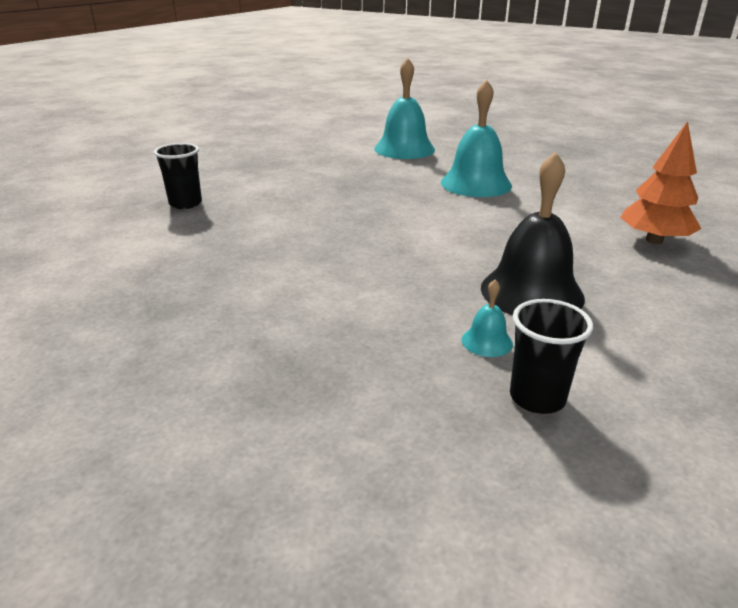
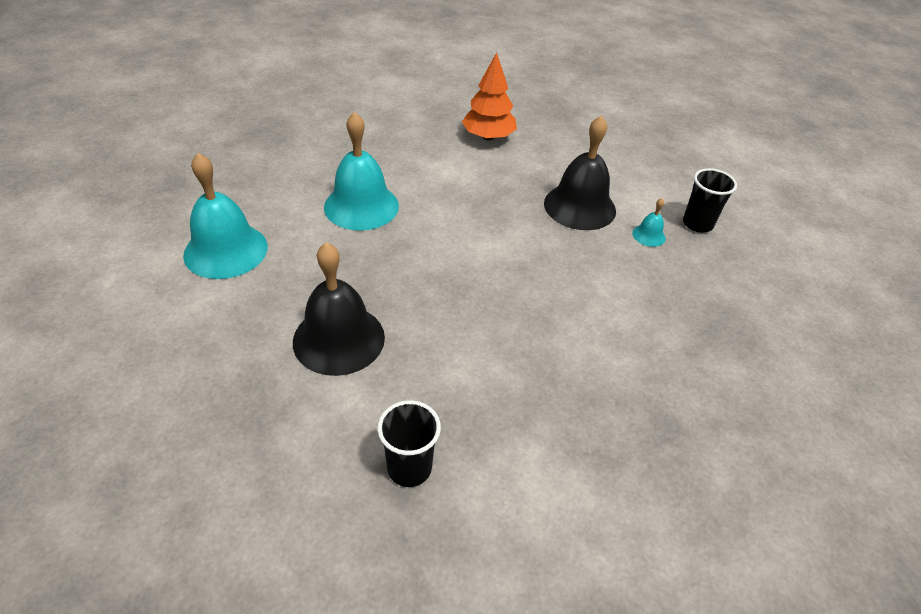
camera: 95 degrees left, 15 degrees up
(311, 182) = (339, 339): none -> black bell

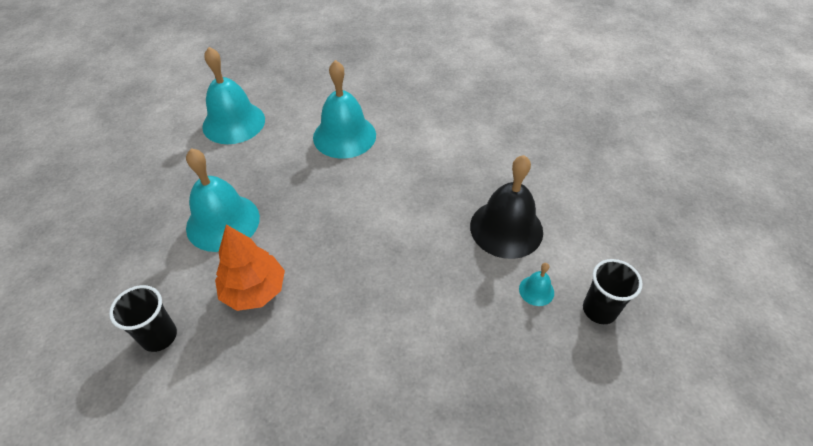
camera: 45 degrees right, 5 degrees up
(339, 339) = (223, 222): black bell -> turquoise bell
(488, 137) = (503, 128): orange tree -> orange tree (254, 290)

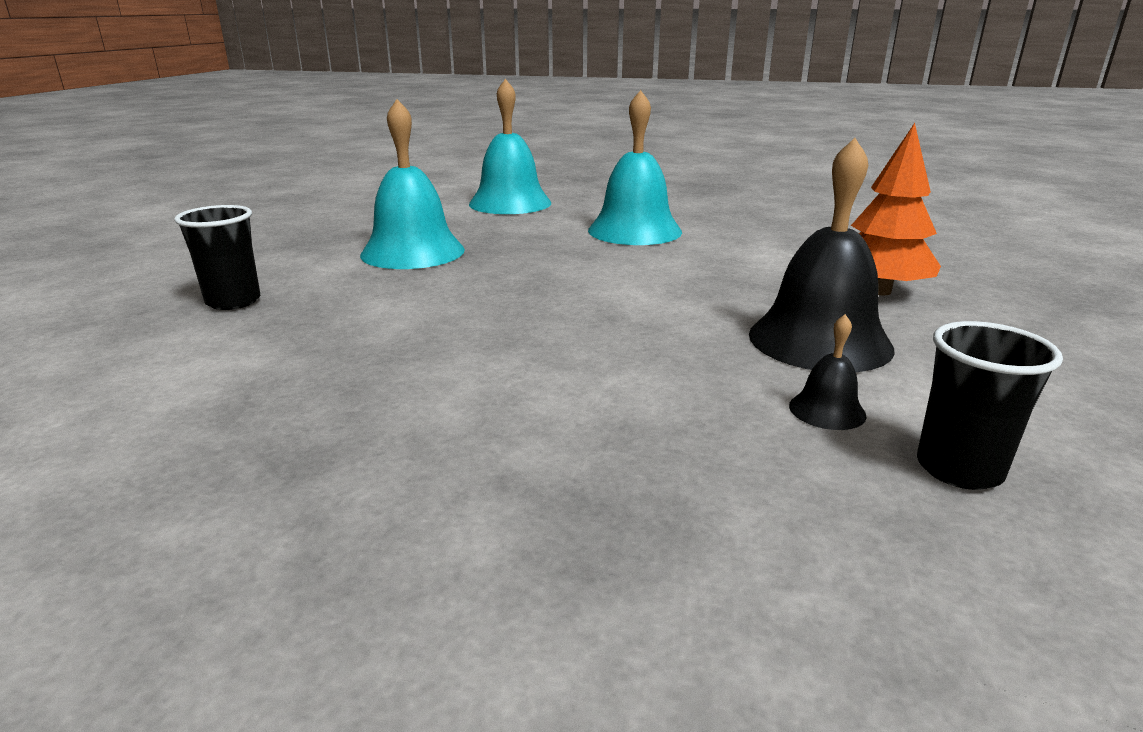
camera: 30 degrees right, 25 degrees down
(254, 290) = (382, 300): orange tree -> orange tree (879, 291)
(536, 290) = (827, 410): turquoise bell -> black bell

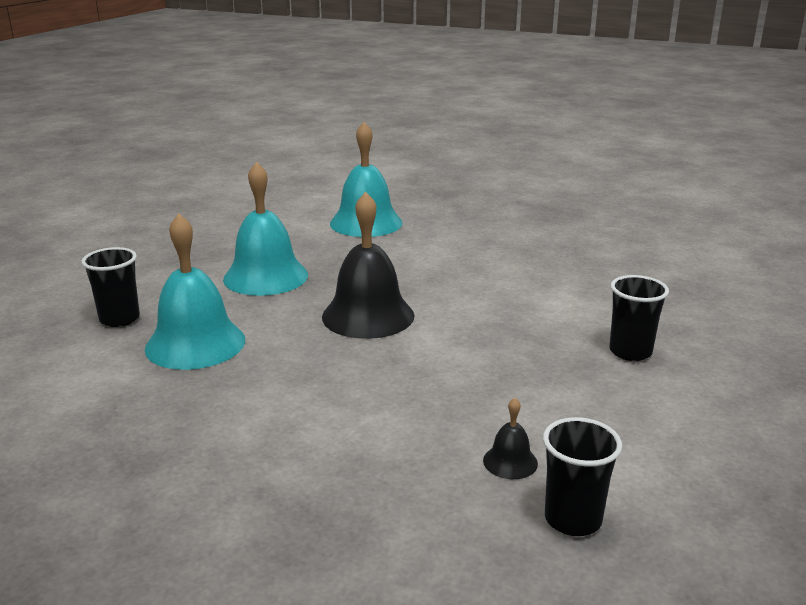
camera: 10 degrees right, 0 degrees up
(634, 231) = (459, 265): turquoise bell -> turquoise bell (195, 344)
(819, 340) = (545, 398): black bell -> black bell (368, 316)
(879, 291) = (630, 352): orange tree -> black cup

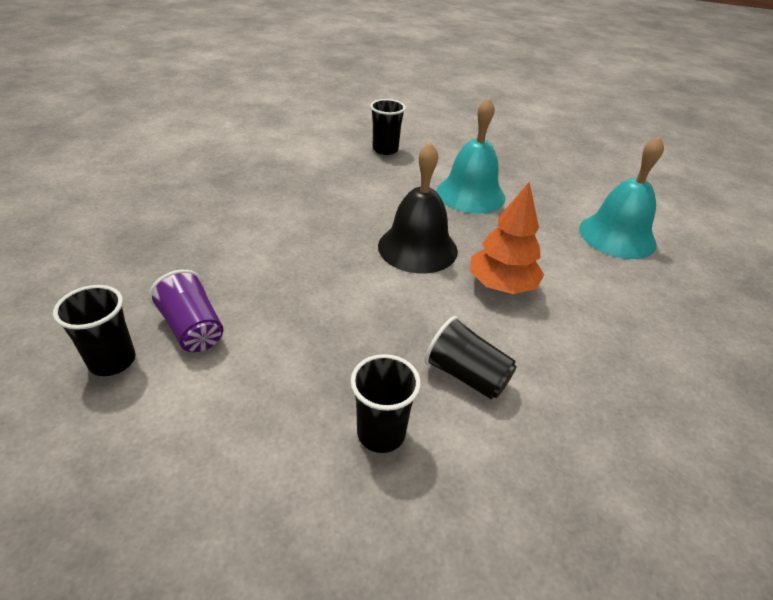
camera: 80 degrees right, 15 degrees up
(195, 344) = (357, 179): turquoise bell -> none
(437, 281) = (501, 285): none -> orange tree
(510, 462) = (193, 329): black bell -> purple cup
(557, 310) = (466, 375): none -> black cup

